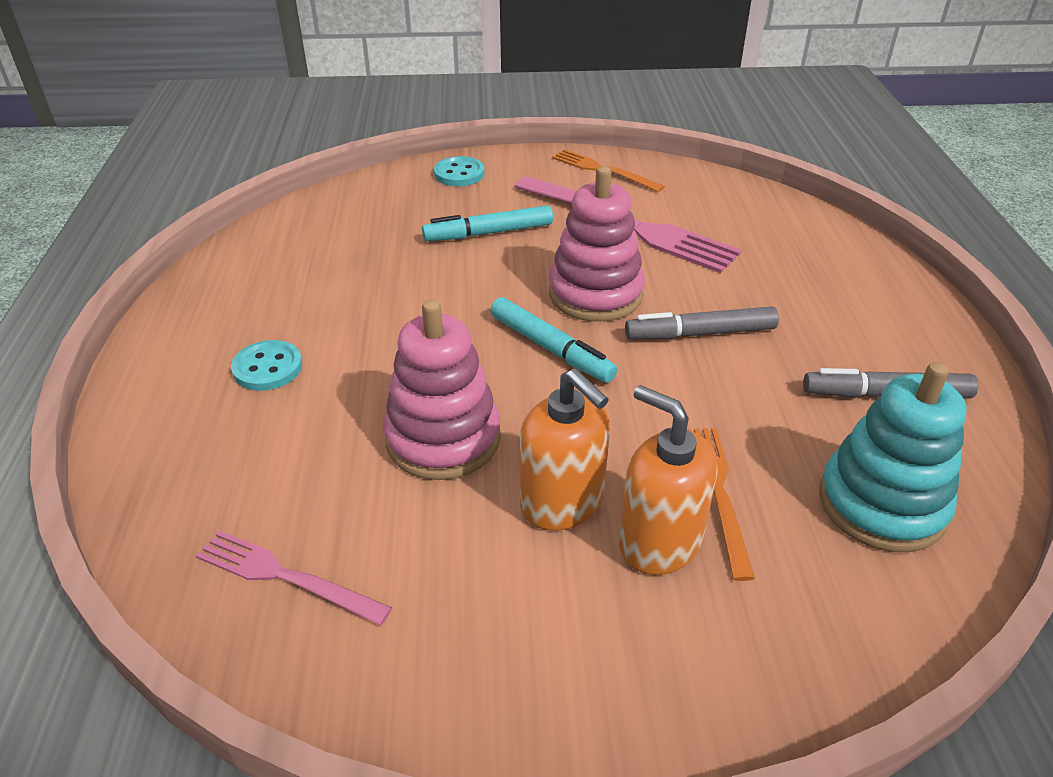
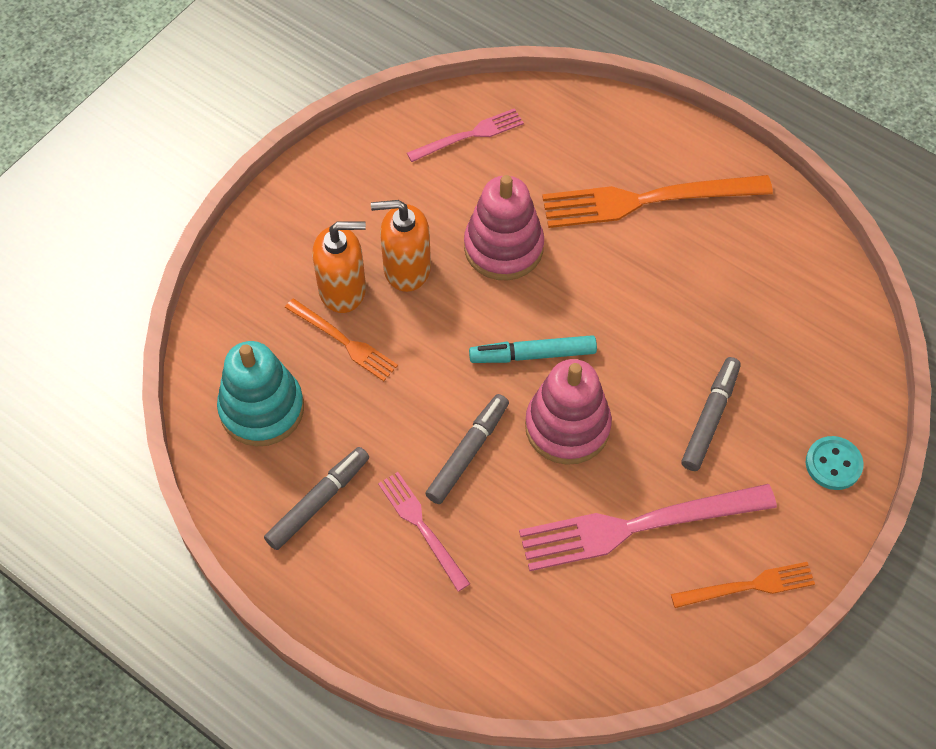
camera: 130 degrees right, 20 degrees up
(267, 368) = (647, 200): turquoise button -> orange fork
(489, 233) = (710, 418): turquoise marker -> grey marker
(800, 321) = (422, 527): none -> pink fork

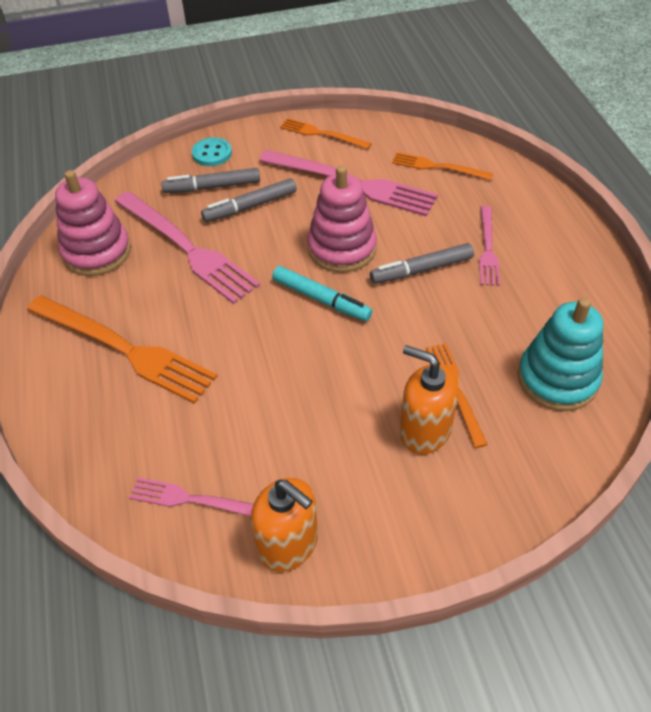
camera: 140 degrees left, 10 degrees down
(318, 502) = (551, 298): grey marker -> grey marker (212, 187)
(406, 268) = (357, 415): orange soap dispenser -> orange soap dispenser (288, 544)
(503, 247) = (266, 383): pink stacking toy -> pink stacking toy (97, 252)
(566, 623) = (438, 167): none -> orange fork
(713, 326) = (187, 248): none -> pink fork

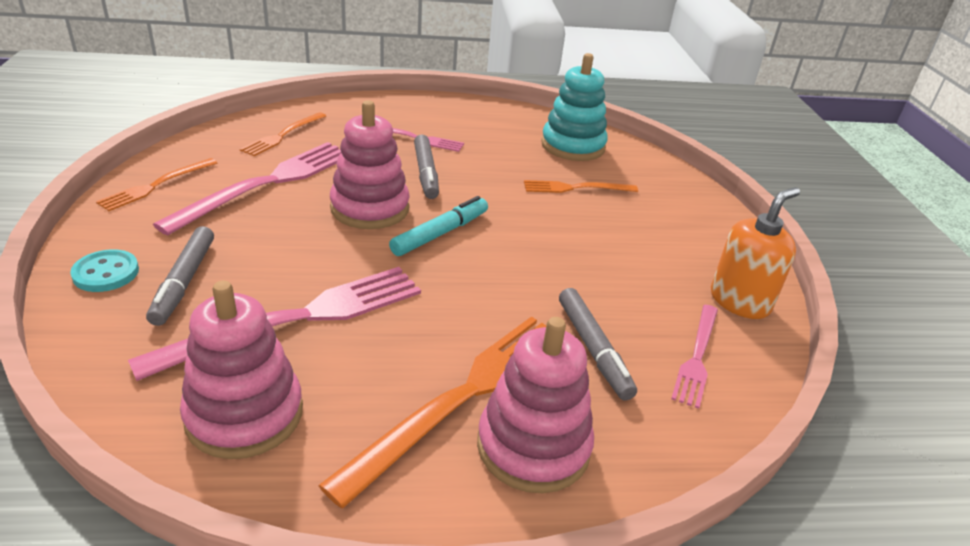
camera: 85 degrees left, 15 degrees down
(81, 393) = (533, 446): none -> pink stacking toy
(250, 206) = (251, 256): grey marker -> grey marker (593, 349)
(425, 431) = (618, 210): orange soap dispenser -> none

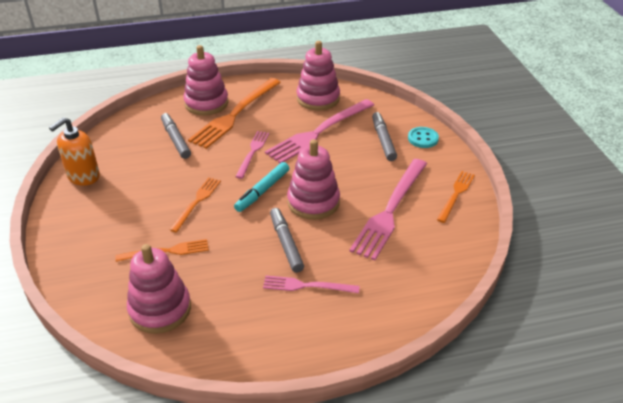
camera: 175 degrees right, 5 degrees up
(283, 135) = (416, 264): orange fork -> orange fork (197, 202)
(573, 146) = (160, 309): turquoise stacking toy -> pink stacking toy
(697, 357) = (124, 143): pink fork -> pink fork (252, 152)

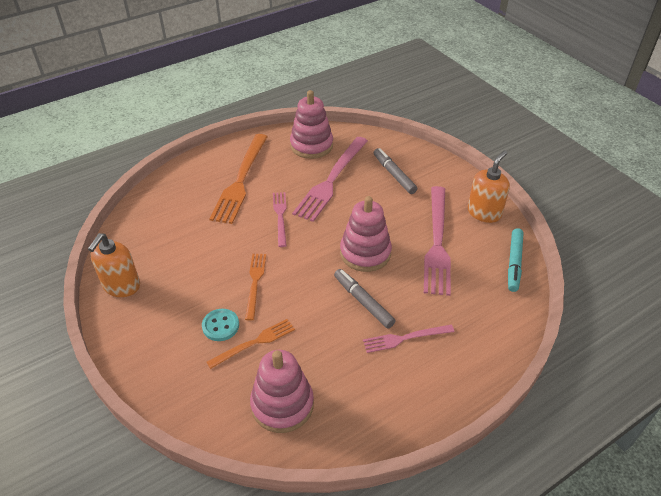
camera: 20 degrees left, 5 degrees up
(175, 140) = (196, 222): grey marker -> none
(206, 103) = (205, 175): pink stacking toy -> none
(262, 191) = (312, 254): turquoise marker -> turquoise marker (514, 263)
(423, 138) = (427, 164): turquoise button -> turquoise button (220, 326)
(456, 195) = (484, 212): orange fork -> orange soap dispenser

